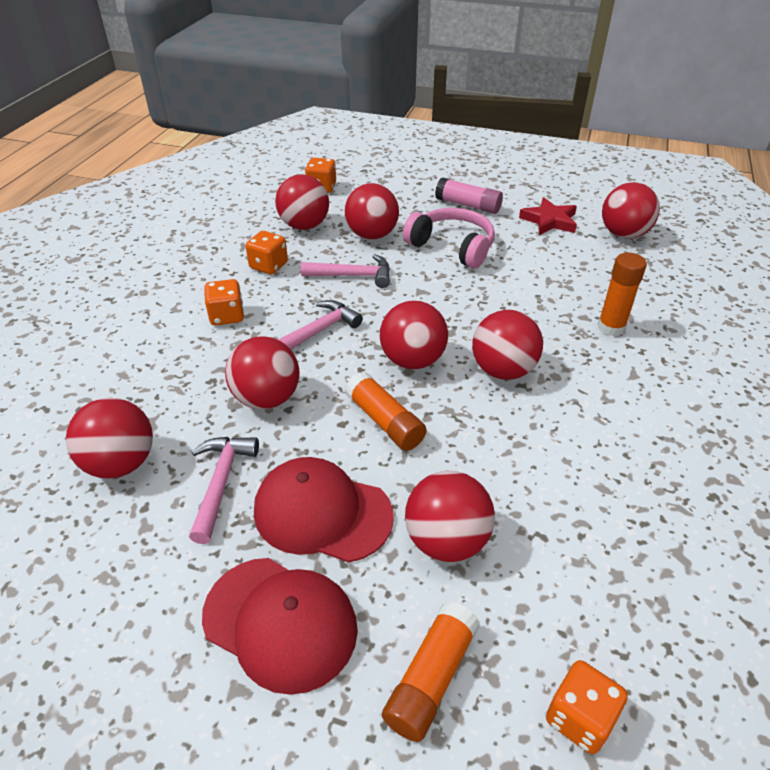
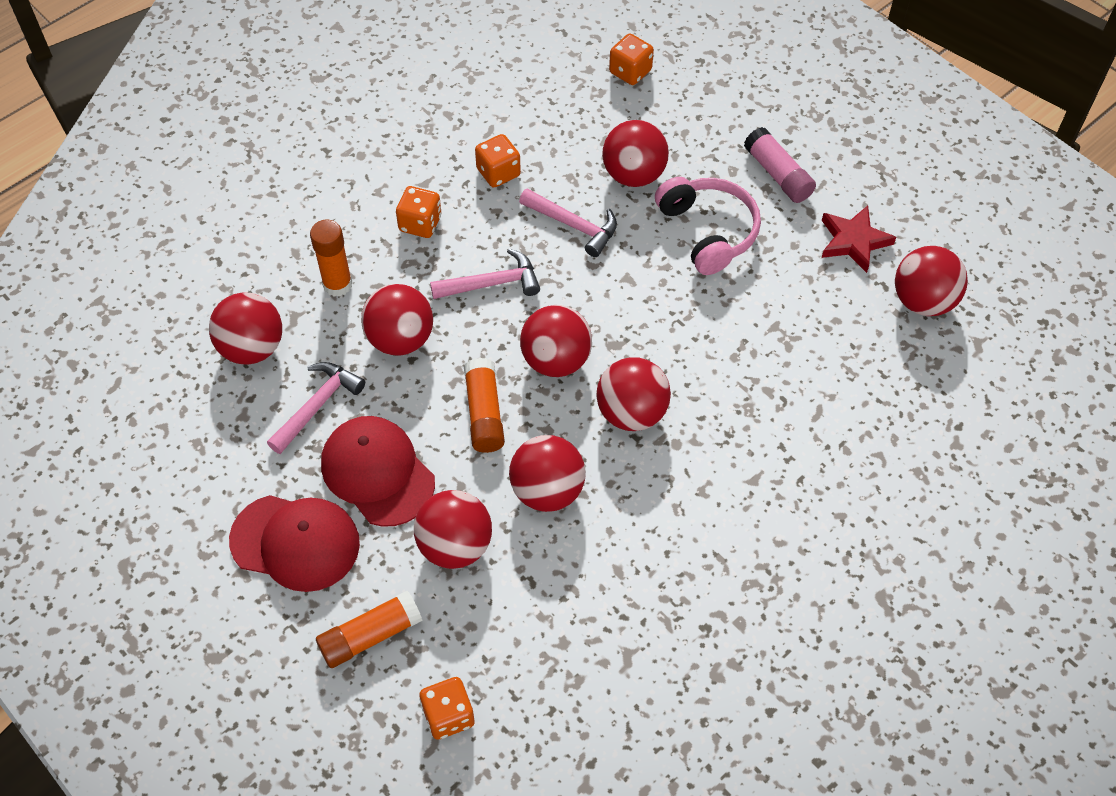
camera: 30 degrees right, 15 degrees up
(280, 622) = (295, 542): red cap -> red cap turned 45 degrees counterclockwise
(304, 226) = (571, 128): red ball -> red ball (547, 490)
(611, 327) = (783, 417): orange glue stick -> orange glue stick (337, 284)

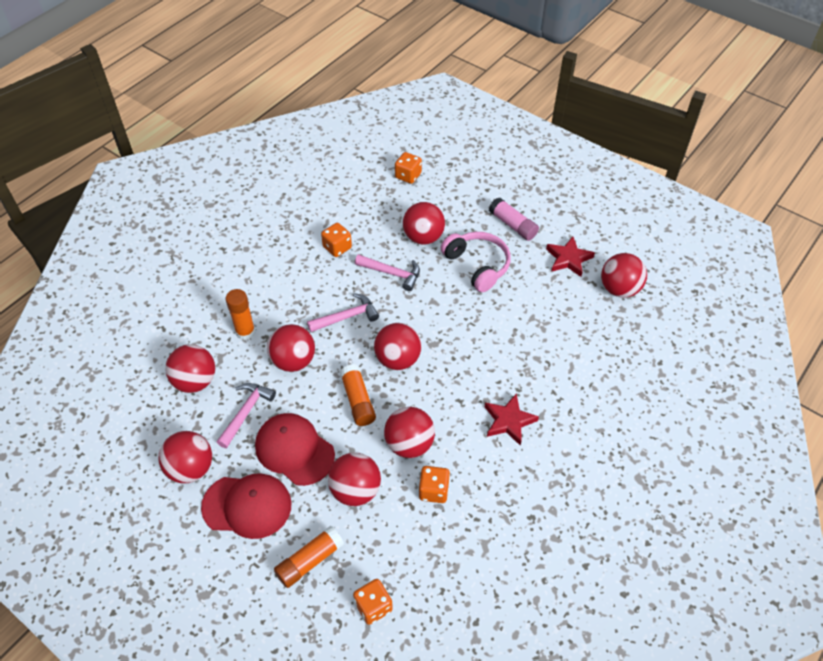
camera: 10 degrees left, 5 degrees down
(420, 223) = (293, 286): orange dice -> orange dice (434, 490)
(631, 412) = (453, 385): red ball -> red ball (191, 468)
(703, 480) = (509, 421): none -> red star

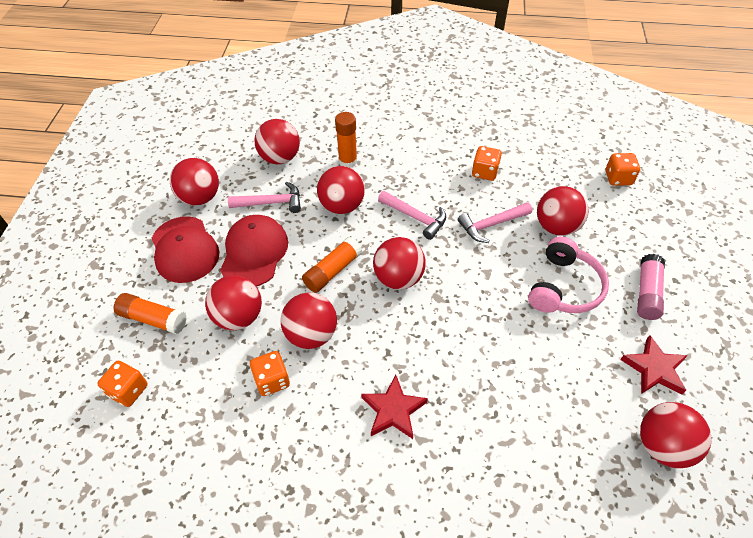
camera: 60 degrees right, 0 degrees up
(392, 273) = (491, 225): pink hammer -> pink hammer turned 75 degrees clockwise

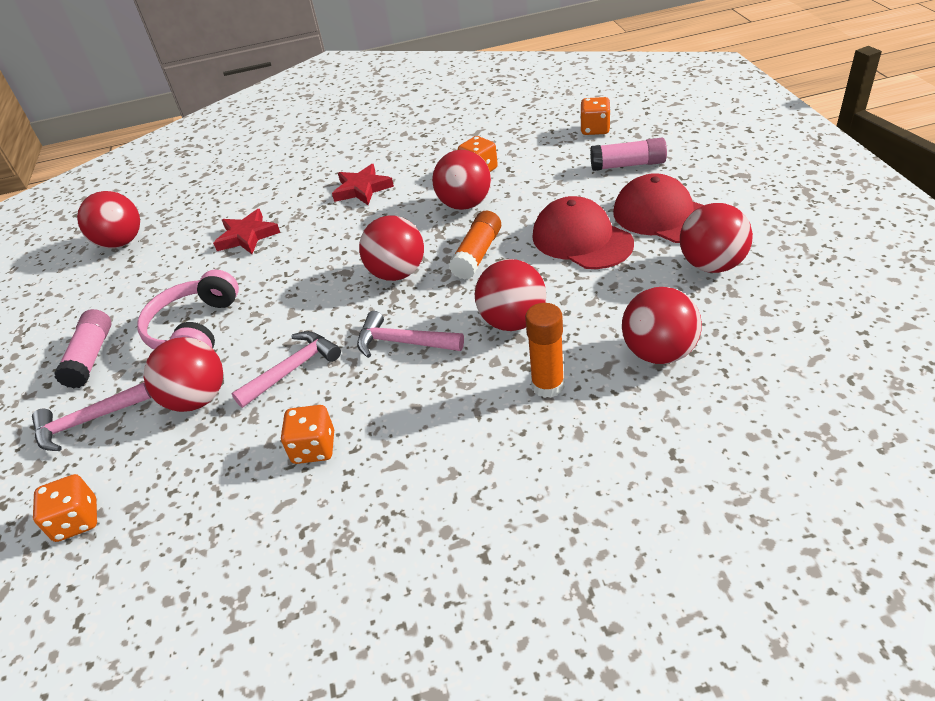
camera: 165 degrees right, 10 degrees down
(153, 319) = (628, 165): orange glue stick -> pink glue stick
(239, 317) = (547, 192): red ball -> none
(254, 252) = (581, 239): red cap -> red cap turned 150 degrees clockwise
(271, 203) = (612, 292): pink hammer -> pink hammer (86, 422)
(654, 369) = (109, 290): red star -> red star (247, 236)

